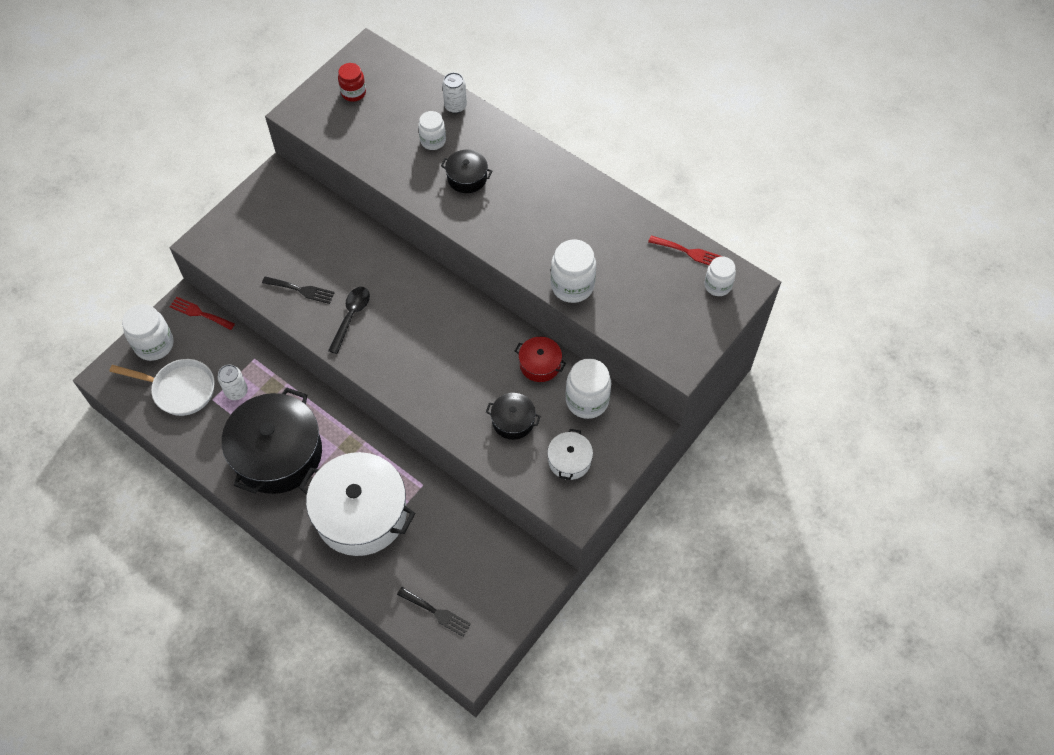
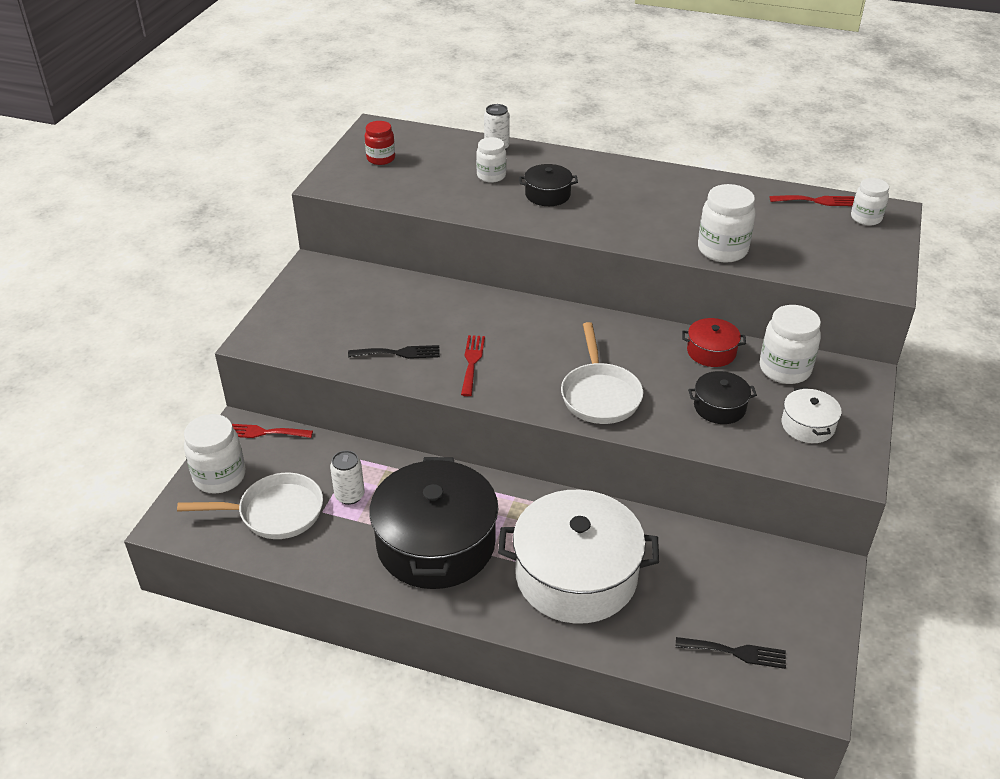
camera: 20 degrees left, 20 degrees down
(351, 317) = (472, 362): black spoon -> red fork
(429, 380) = (600, 395): none -> white pan

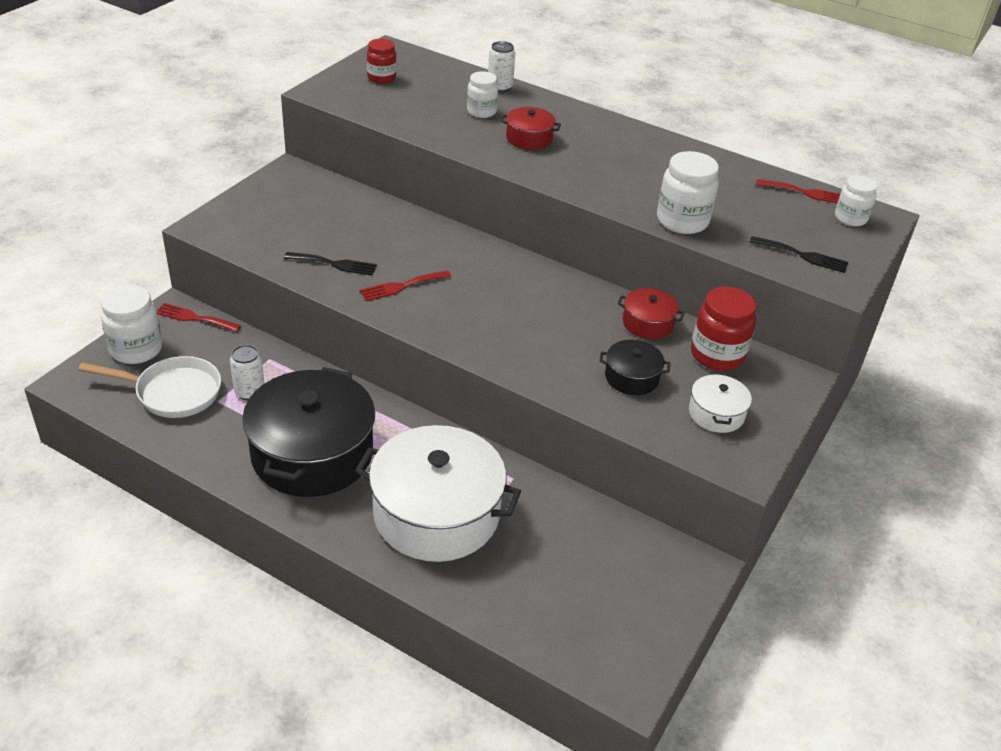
camera: 10 degrees right, 0 degrees up
(472, 362) = (401, 286): red fork -> red fork turned 135 degrees counterclockwise
(547, 195) = (529, 138): black pot -> red pot
(600, 395) = (514, 341): white pan -> none
(736, 652) = (566, 624): black fork -> black fork (803, 255)
(784, 369) = (717, 355): white jar -> red jar

